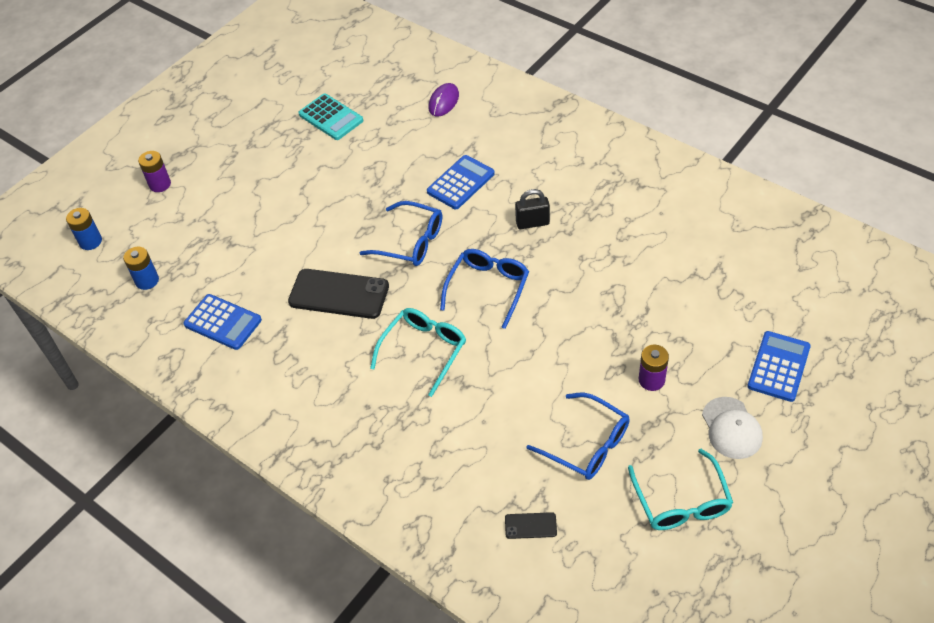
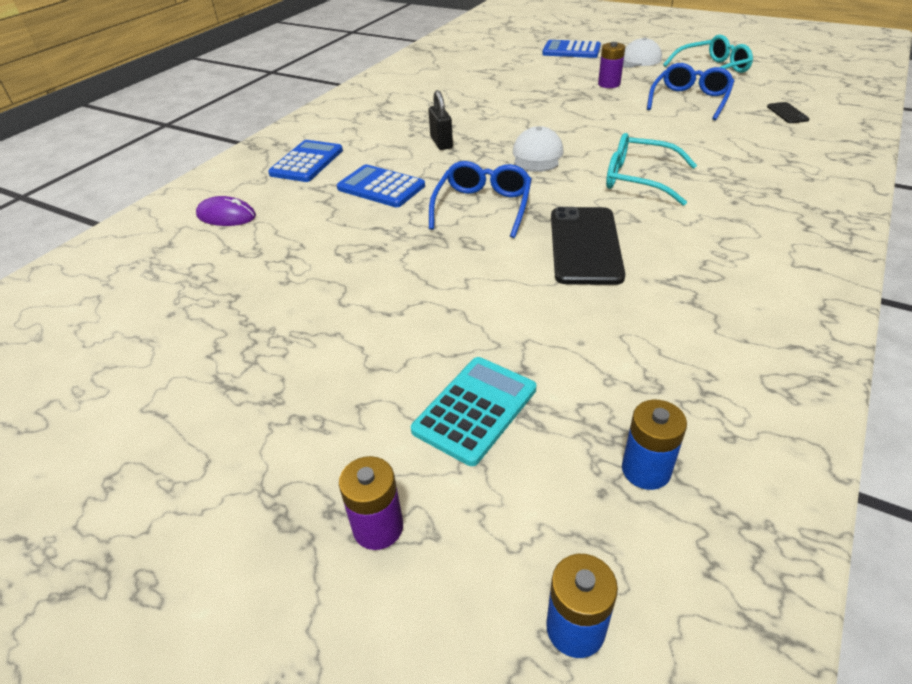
camera: 100 degrees left, 10 degrees down
(223, 322) = (685, 342): blue calculator -> blue calculator (307, 162)
(331, 117) = (228, 311): turquoise calculator -> turquoise calculator (475, 410)
(488, 287) = (537, 155): blue glasses -> white cap

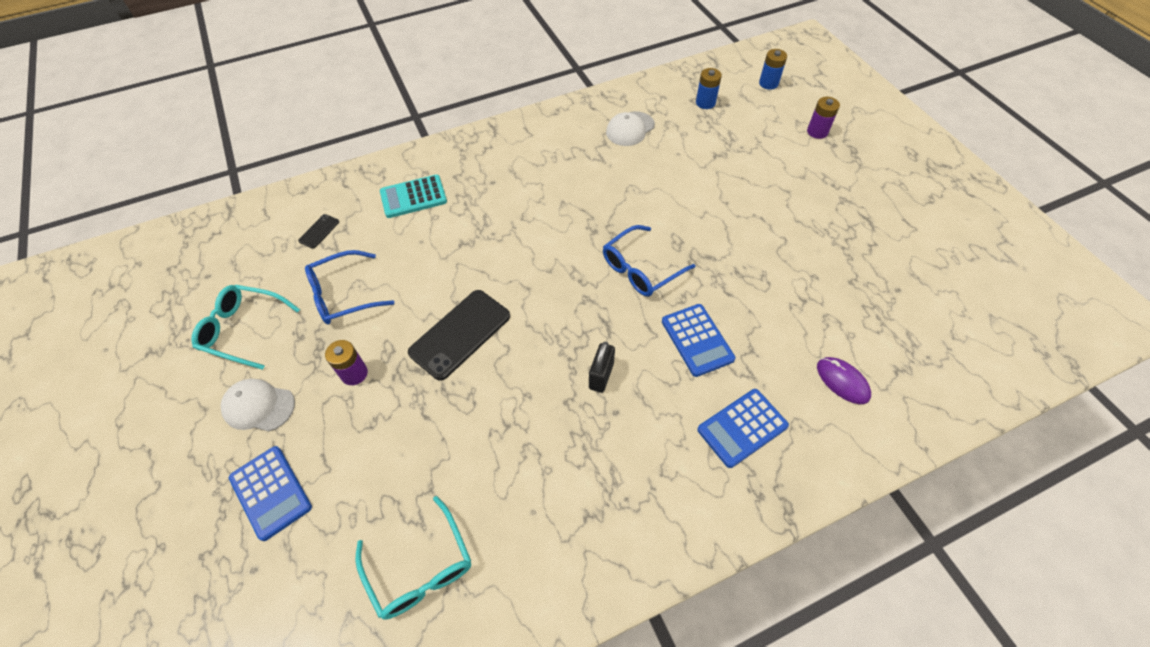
camera: 145 degrees left, 15 degrees up
(475, 410) = (752, 150): turquoise calculator -> turquoise calculator (413, 197)
(537, 155) = (546, 302): white cap -> white cap (630, 129)
(585, 245) = (613, 201): black phone -> black phone (460, 334)
(637, 179) = (515, 232): turquoise glasses -> turquoise glasses (421, 569)

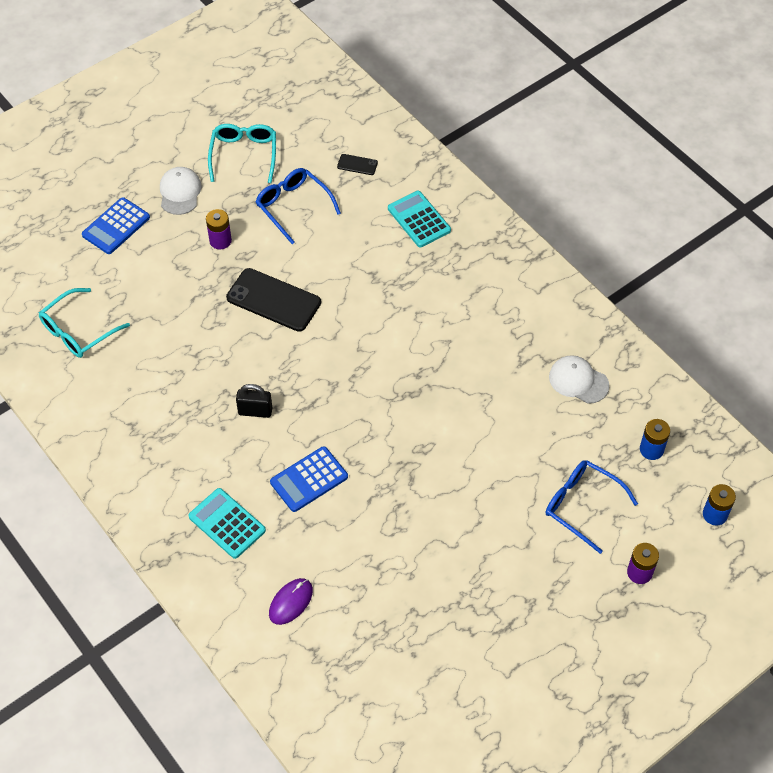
camera: 75 degrees right, 0 degrees up
(640, 269) = (379, 422): blue glasses -> blue glasses (581, 505)
(742, 428) = (227, 523): blue calculator -> turquoise calculator

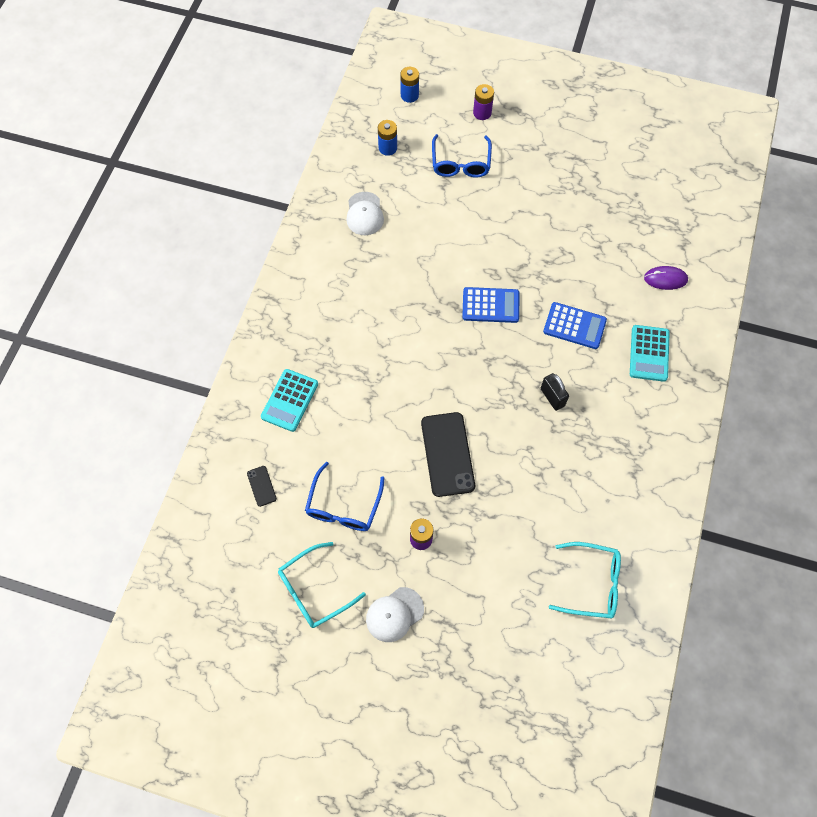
camera: 125 degrees left, 10 degrees up
(116, 226) = (470, 641): blue calculator -> blue calculator (490, 305)

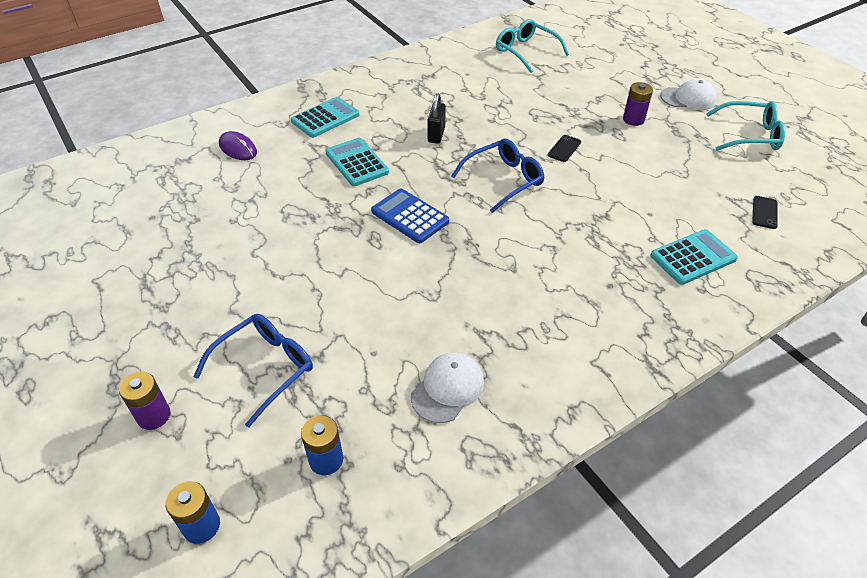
camera: 140 degrees left, 20 degrees down
(343, 507) = (689, 164): blue glasses -> blue glasses (504, 180)
(447, 454) = (564, 148): black phone -> black phone, size x0.46
(574, 326) = (356, 163): blue calculator -> turquoise calculator

